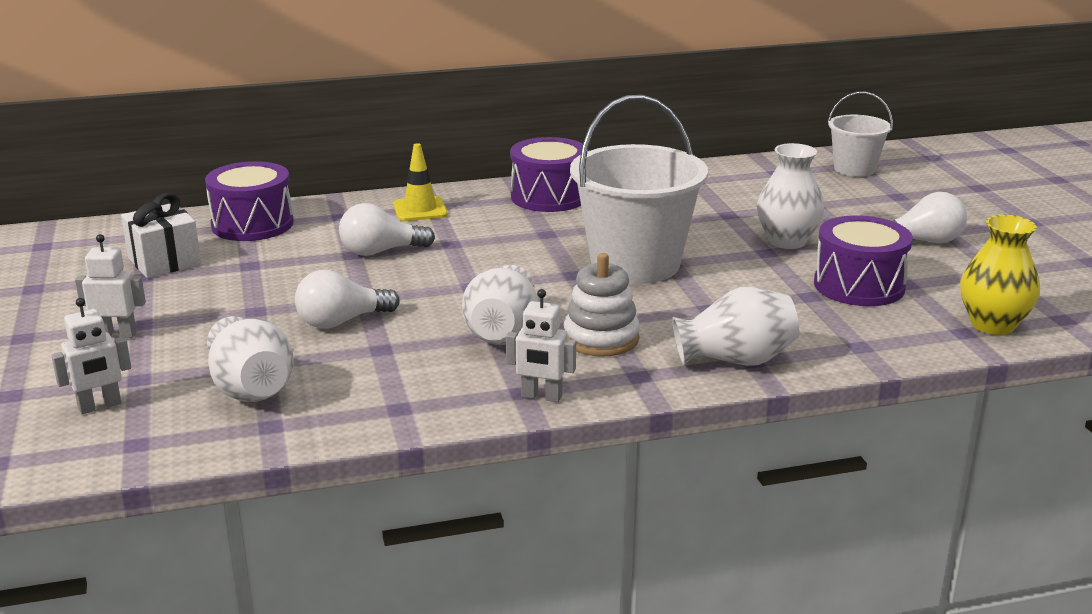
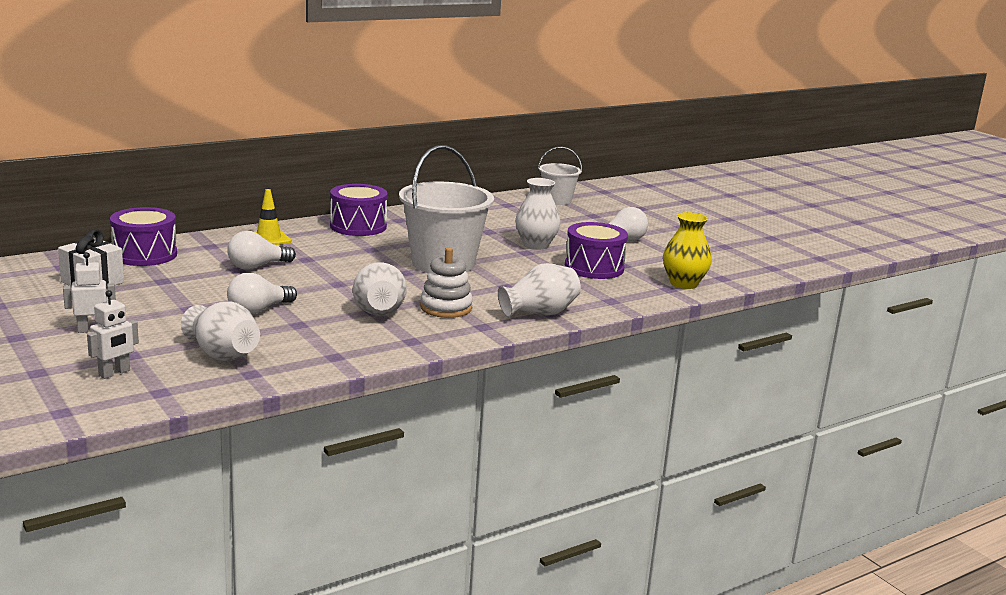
camera: 20 degrees left, 5 degrees down
(541, 396) = (426, 342): white robot -> none

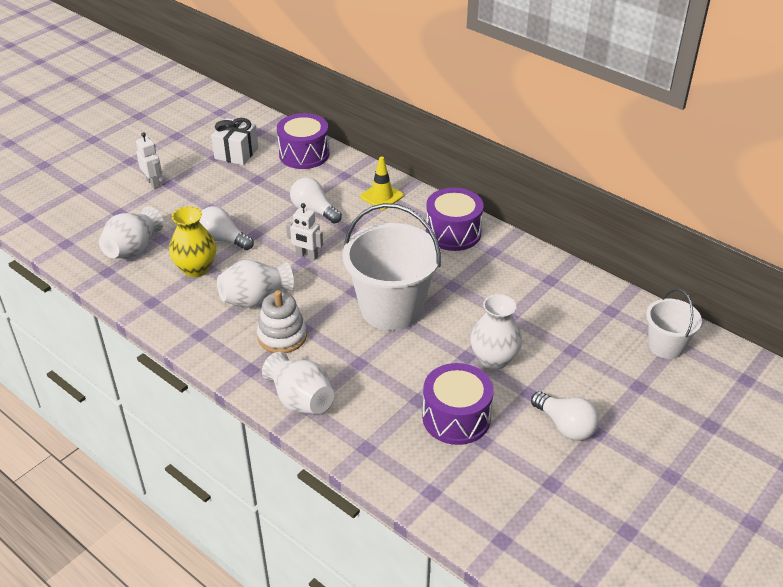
camera: 75 degrees right, 20 degrees up
(114, 373) = (88, 216): white robot -> white robot (306, 256)
(683, 284) = (456, 504): yellow vase -> yellow vase (196, 269)

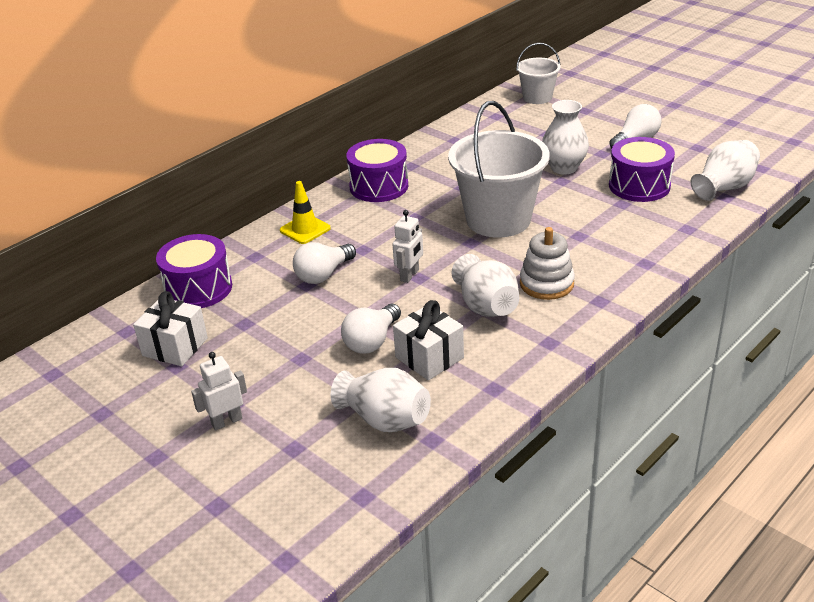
camera: 85 degrees left, 5 degrees down
(196, 269) = (429, 357): yellow vase -> white gift
(301, 400) = (637, 267): white vase -> white vase (724, 188)

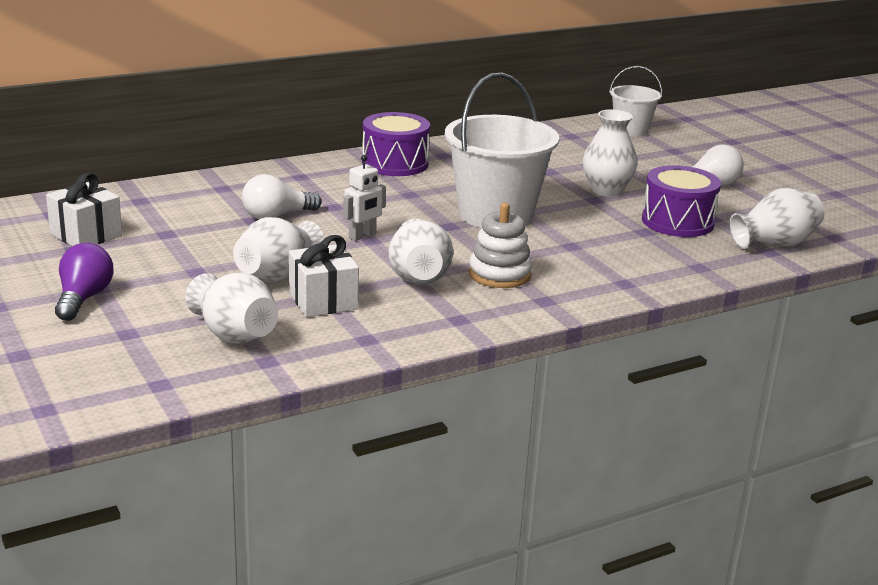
camera: 15 degrees right, 10 degrees down
(198, 288) = (147, 199): purple drum -> none
(226, 421) = (83, 298): white robot -> purple light bulb
(305, 229) = (290, 179): yellow traffic cone -> none
(372, 341) = (277, 275): white light bulb -> white vase

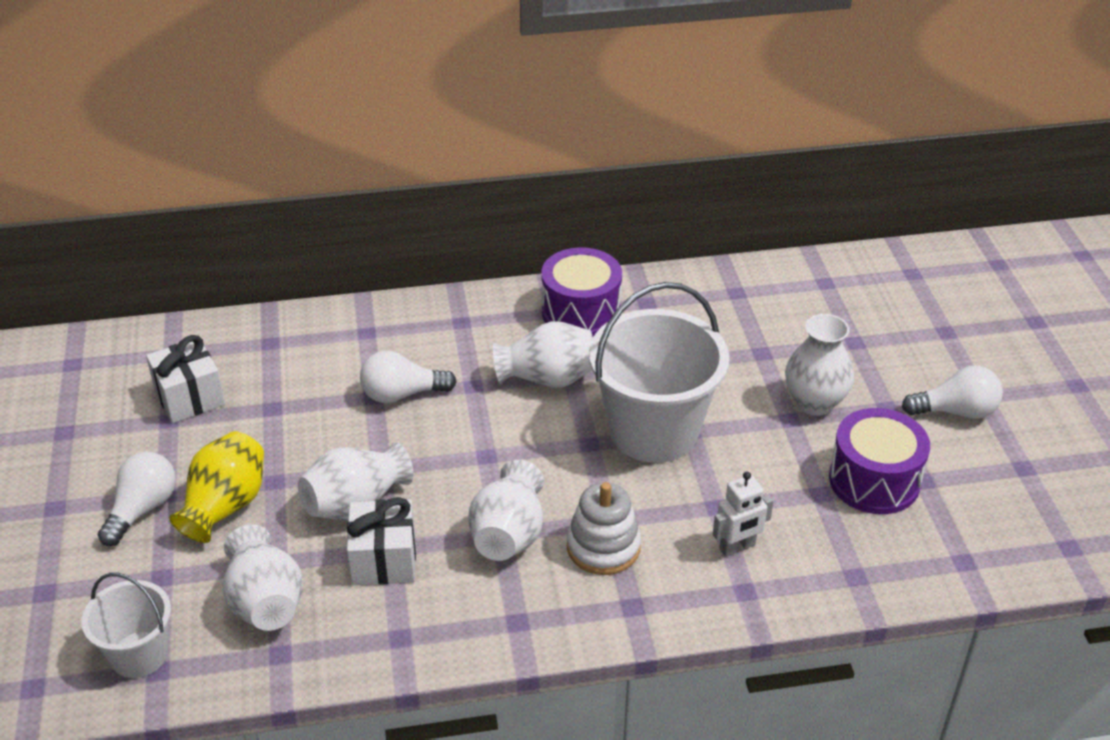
camera: 20 degrees right, 15 degrees up
(83, 298) = (142, 509): purple light bulb -> white light bulb
(161, 289) = (225, 506): none -> yellow vase
(362, 236) = (480, 447): white robot -> white robot (737, 547)
(631, 130) = (909, 281): white bucket -> white bucket (139, 654)
(774, 244) = (979, 547): white vase -> white vase (547, 378)

